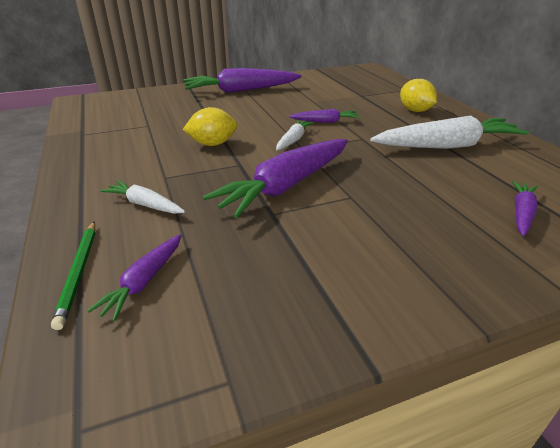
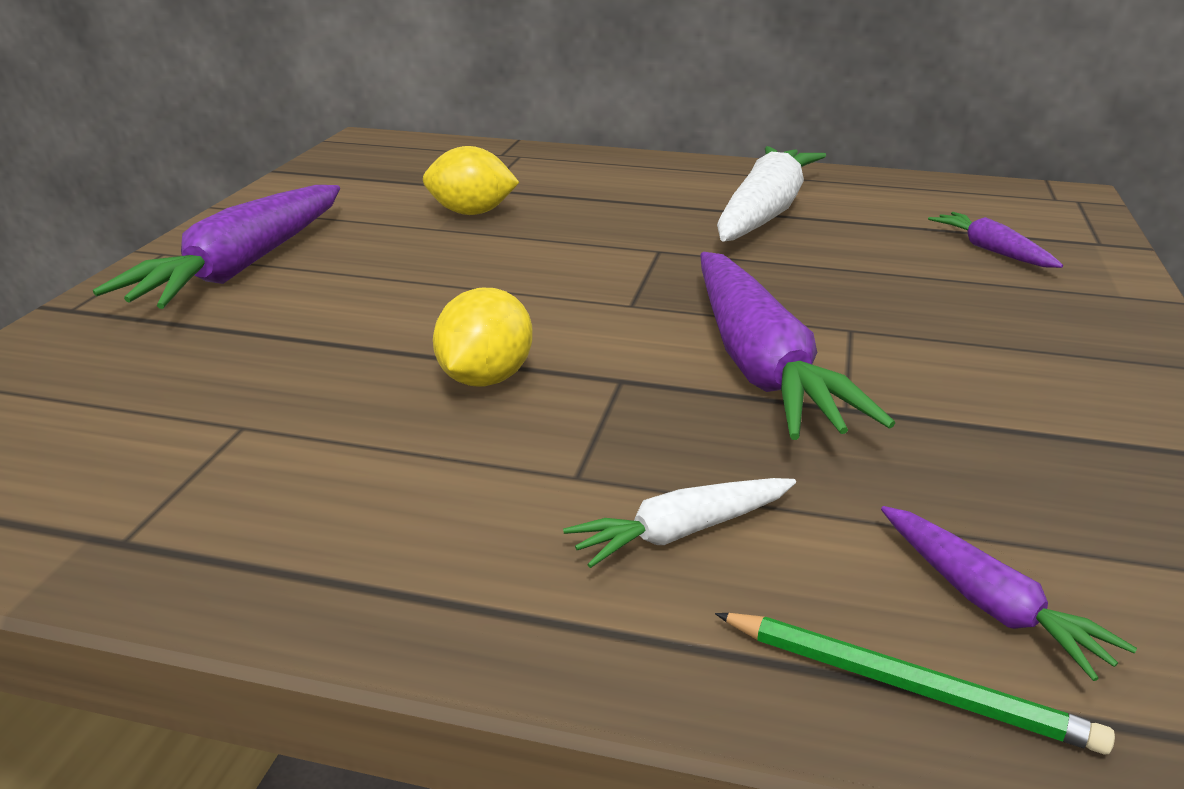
camera: 55 degrees left, 5 degrees down
(293, 140) = (585, 300): white carrot -> none
(325, 122) = (548, 251): purple carrot -> none
(415, 111) = (613, 182): yellow lemon -> yellow lemon (471, 213)

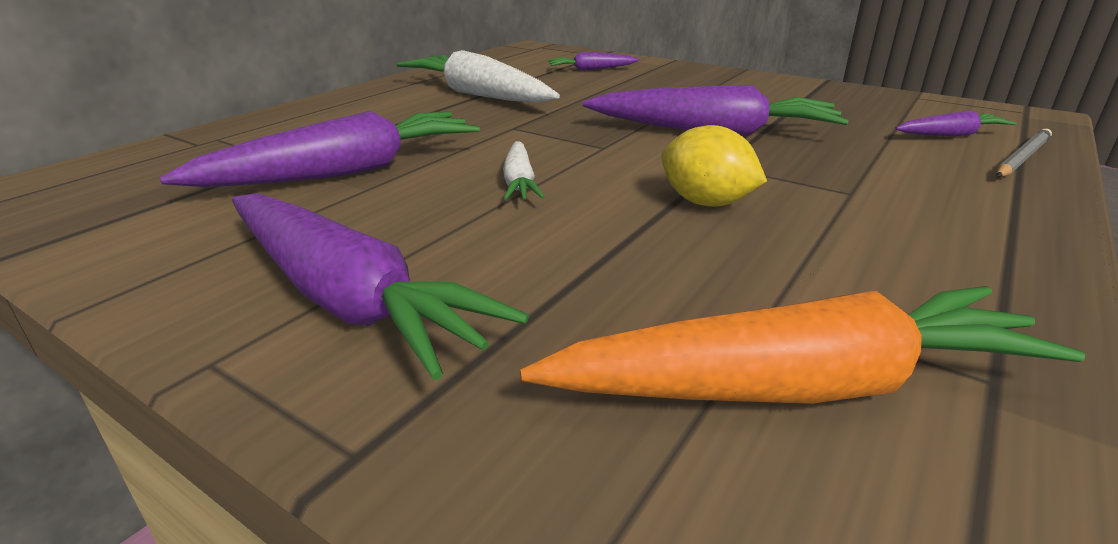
camera: 70 degrees left, 0 degrees up
(123, 441) = (799, 385): none -> orange carrot
(471, 213) = (345, 172): yellow lemon -> purple carrot
(681, 532) = (910, 177): white carrot -> white carrot (519, 182)
(906, 685) = (1021, 158): green pencil -> grey pencil

